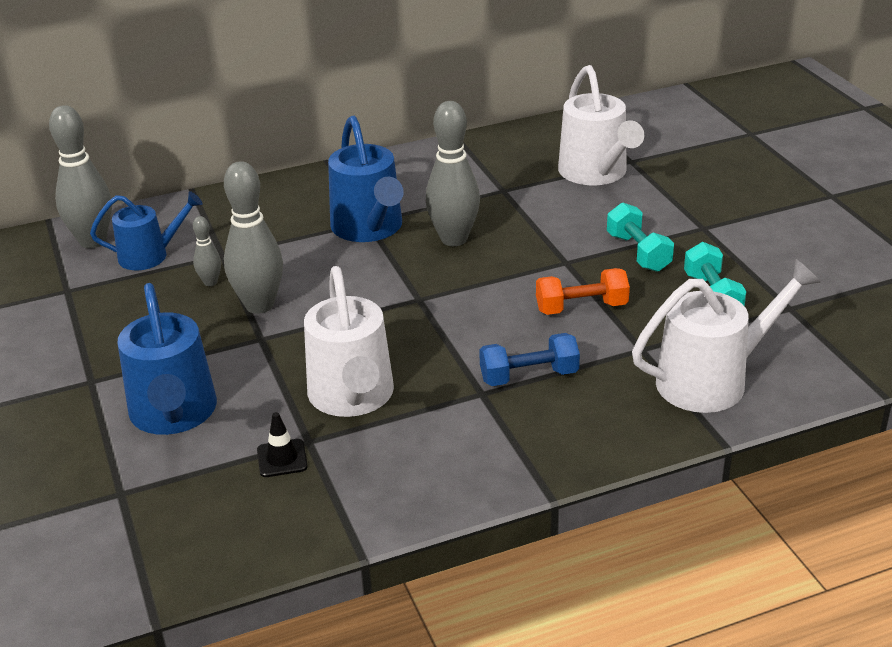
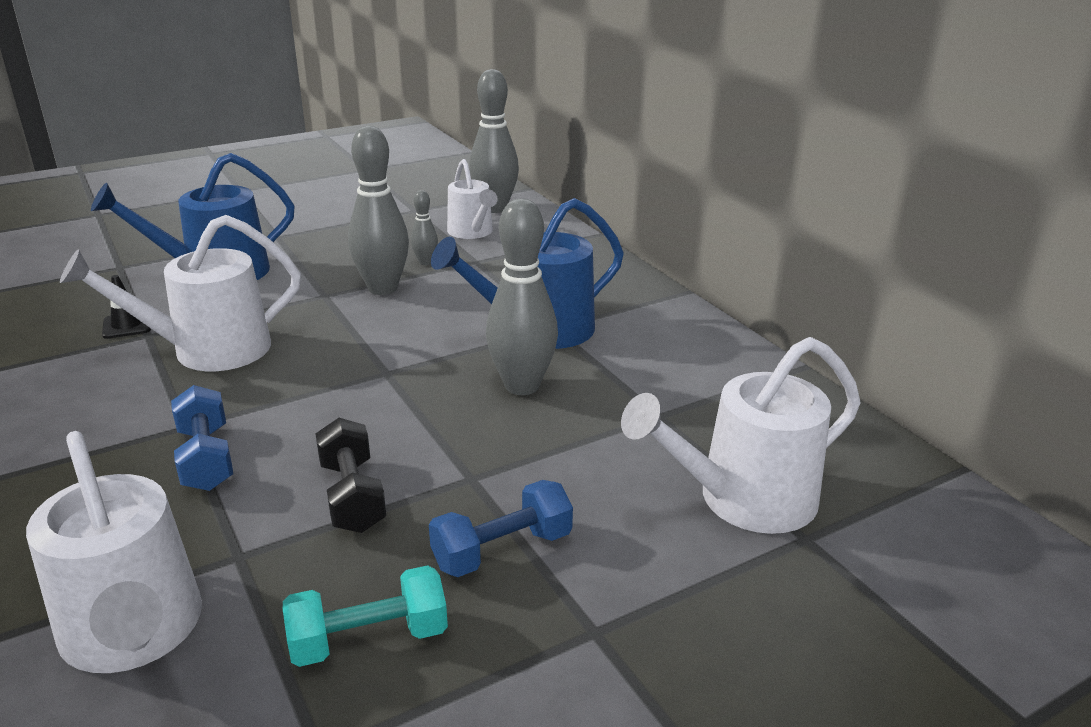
camera: 80 degrees right, 5 degrees down
(150, 255) = (472, 232): blue watering can -> white watering can
(581, 307) = (352, 496): orange dumbbell -> black dumbbell
(638, 252) = (502, 550): turquoise dumbbell -> blue dumbbell

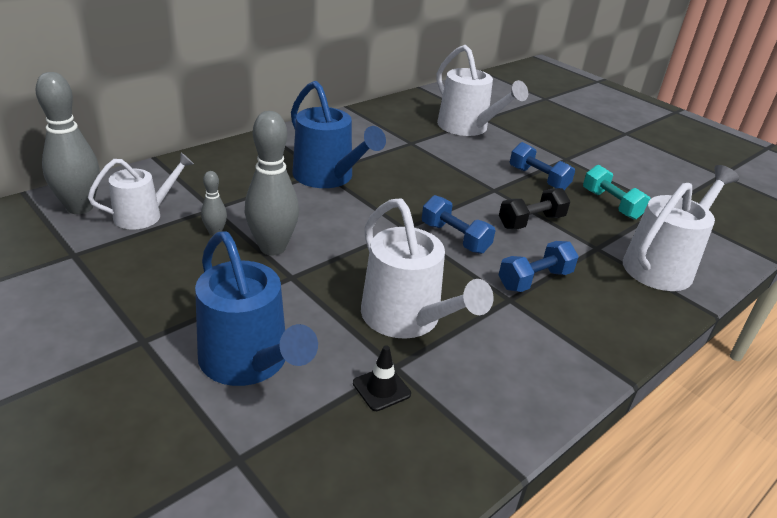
camera: 105 degrees left, 5 degrees up
(343, 409) = (455, 238): none -> blue dumbbell
(522, 386) = (400, 180): grey bowling pin -> none

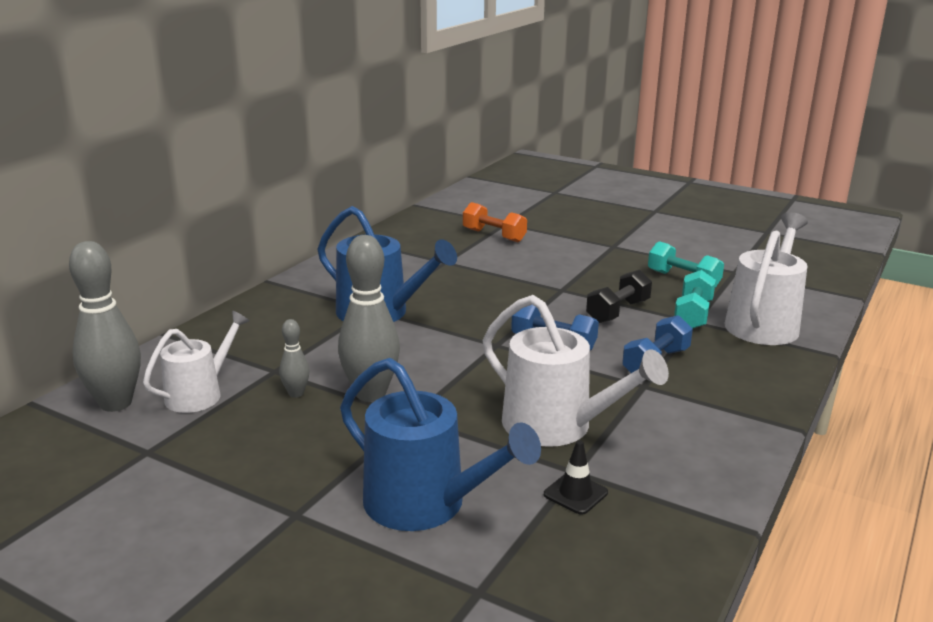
camera: 15 degrees left, 10 degrees down
(467, 127) = (494, 235): white watering can -> orange dumbbell
(538, 179) = (598, 270): blue dumbbell -> none
(599, 241) = (693, 315): none -> turquoise dumbbell

